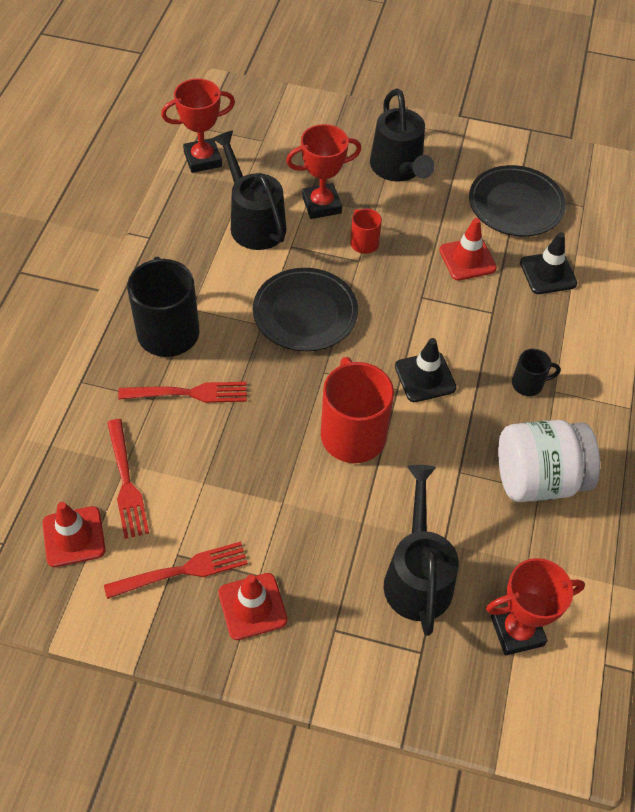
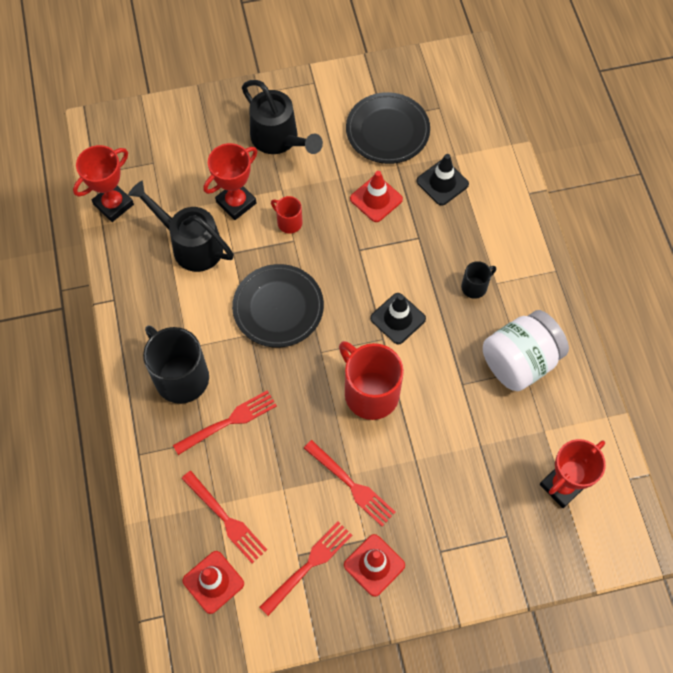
camera: 25 degrees left, 10 degrees up
(277, 513) = (351, 485): none -> red fork
(417, 575) = (475, 480): black watering can -> none

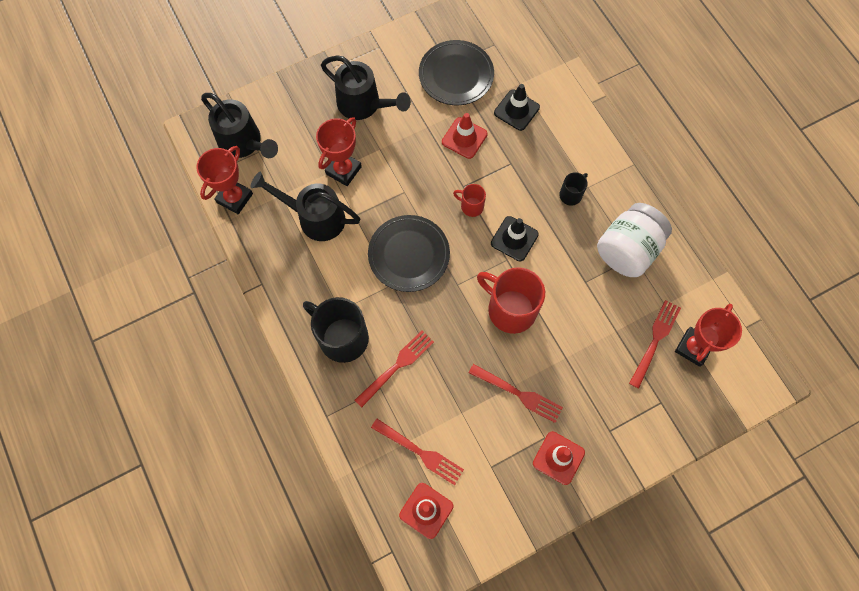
camera: 15 degrees left, 5 degrees up
(141, 150) = (244, 143): none -> black watering can
(289, 222) = (395, 177): red mug -> red mug (471, 206)
(308, 565) = (503, 473): red fork -> red fork (655, 340)

